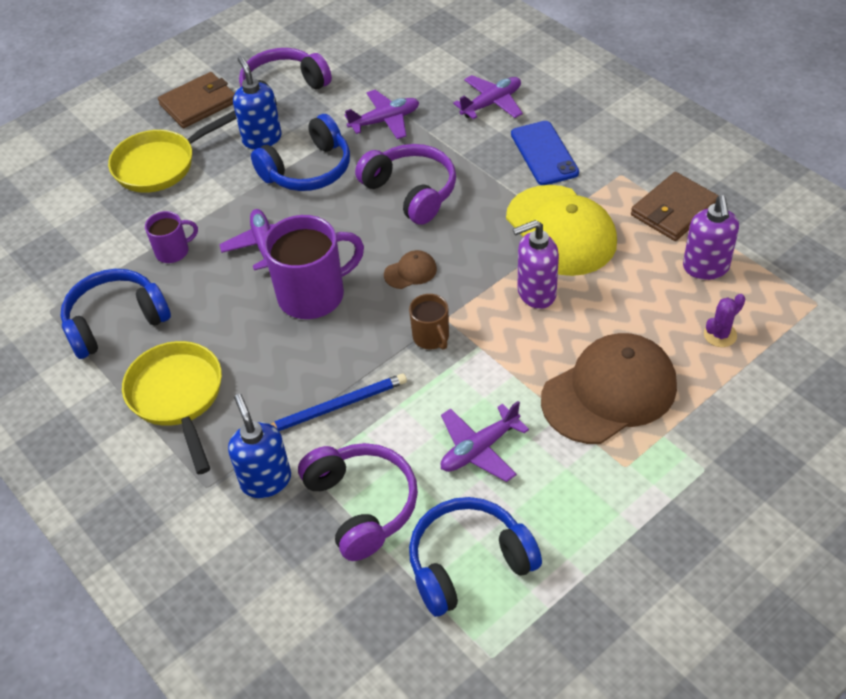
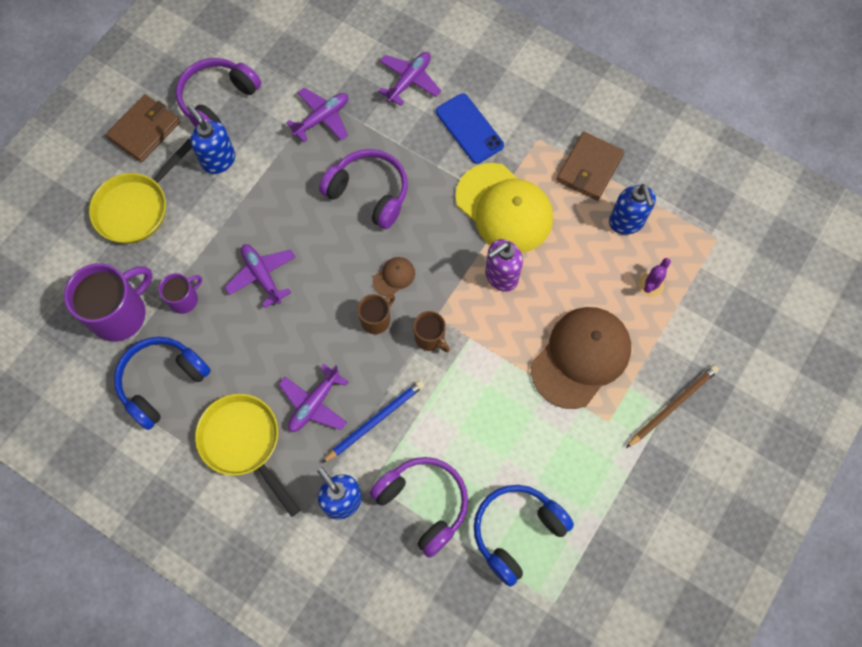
camera: 20 degrees left, 20 degrees up
(308, 170) = (272, 187): blue headphones -> none
(313, 295) = (321, 318): purple mug -> purple mug (120, 314)
(375, 308) = (376, 320): none -> brown mug
(479, 449) = (497, 432): purple plane -> purple plane (314, 403)
(705, 268) = (626, 222): purple soap dispenser -> blue soap dispenser
(715, 467) = (672, 406): none -> brown pencil

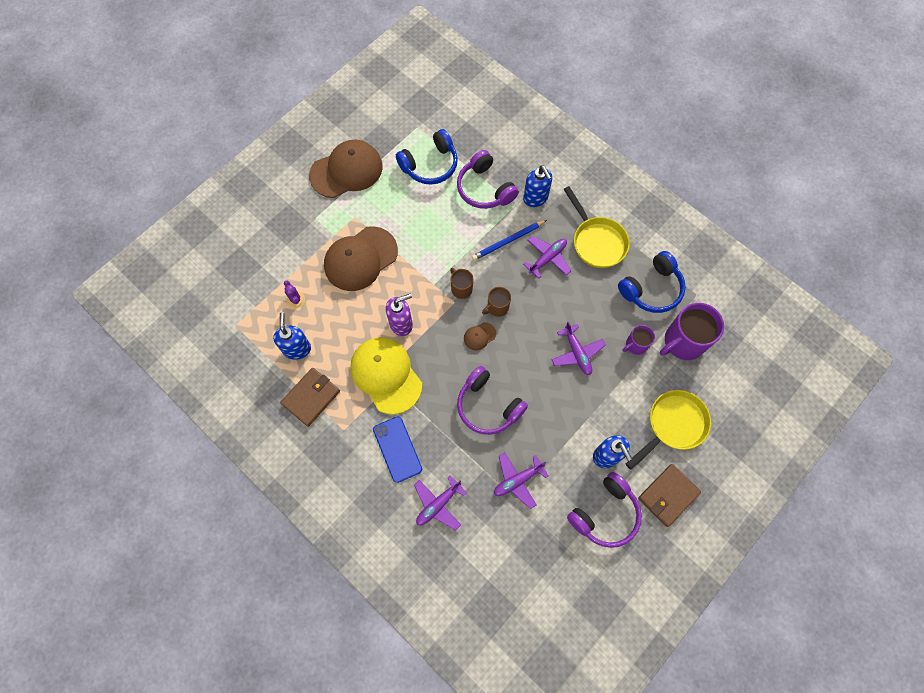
camera: 170 degrees left, 0 degrees up
(644, 498) = (346, 171): none -> brown cap
(651, 285) = (295, 299): purple cactus -> purple cactus turned 75 degrees counterclockwise
(672, 406) = (309, 219): brown pencil -> none

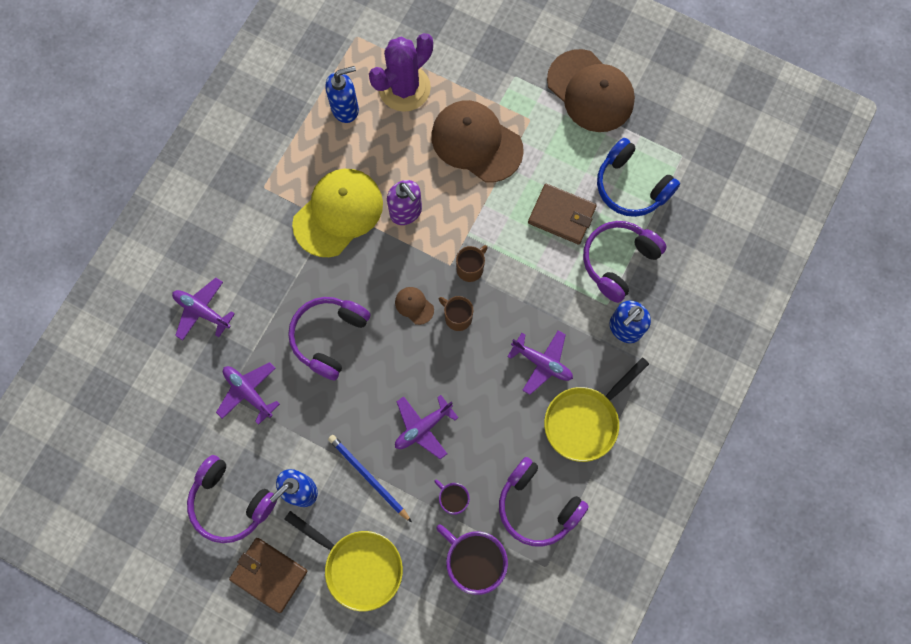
camera: 75 degrees right, 5 degrees up
(295, 299) = (404, 88): purple cactus -> purple cactus, size x2.32
(311, 397) = (292, 141): brown wallet -> brown wallet (562, 215)
(397, 449) = (255, 250): blue phone -> none
(508, 241) = (551, 308): blue pencil -> blue pencil (368, 477)
(651, 289) = (537, 505): blue headphones -> purple headphones

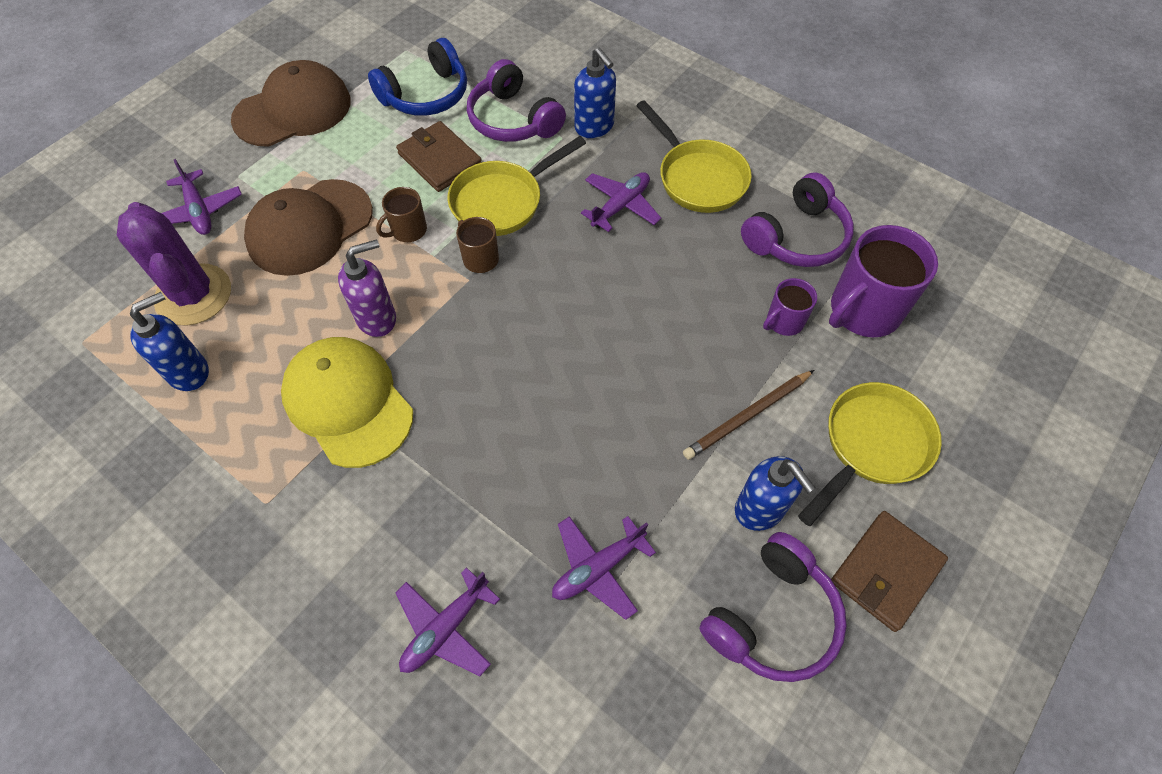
camera: 80 degrees left, 15 degrees down
(329, 337) = (534, 440): purple headphones -> none
(345, 109) = (189, 372): blue soap dispenser -> blue soap dispenser turned 60 degrees clockwise
(368, 477) = (747, 416): blue pencil -> brown pencil
(414, 305) = (514, 328): brown cap -> none
(423, 427) = (685, 341): purple plane -> purple plane (199, 211)
(457, 317) = (542, 282): brown mug -> brown mug (408, 230)
(528, 272) = (502, 201): none -> yellow pan
(562, 215) = (440, 160): brown wallet -> brown wallet turned 75 degrees counterclockwise

